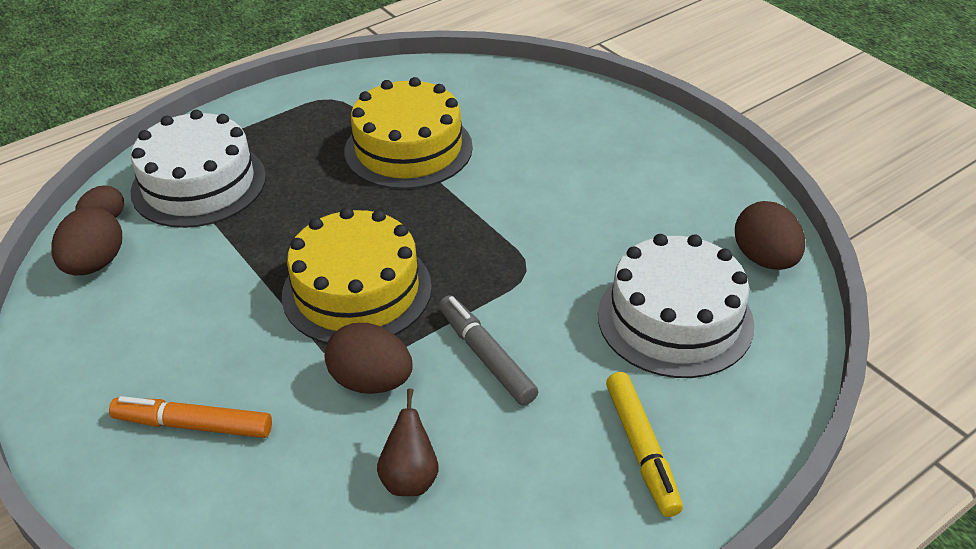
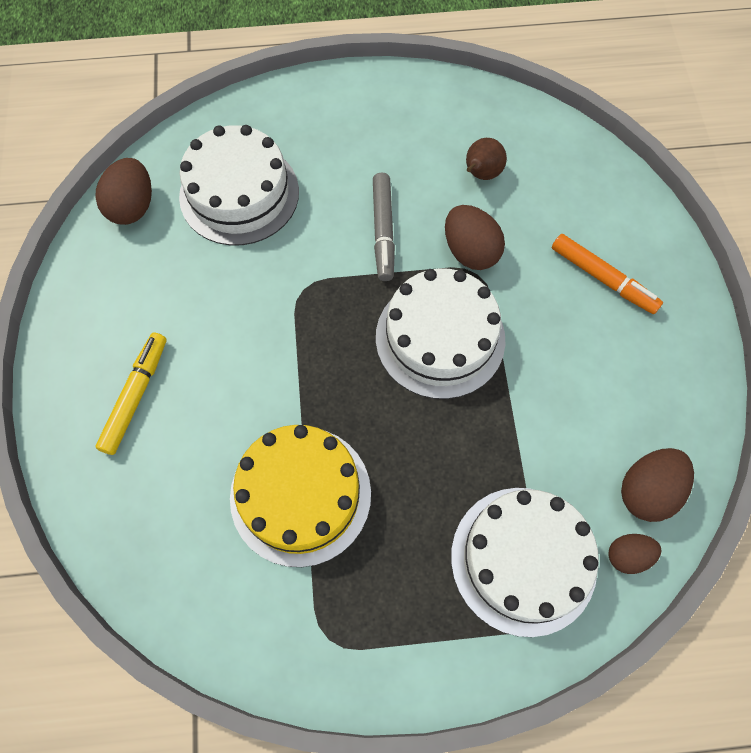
camera: 150 degrees left, 25 degrees up
(357, 290) = (440, 338): yellow cake -> white cake
(641, 449) = (338, 125): yellow marker -> yellow marker (136, 396)

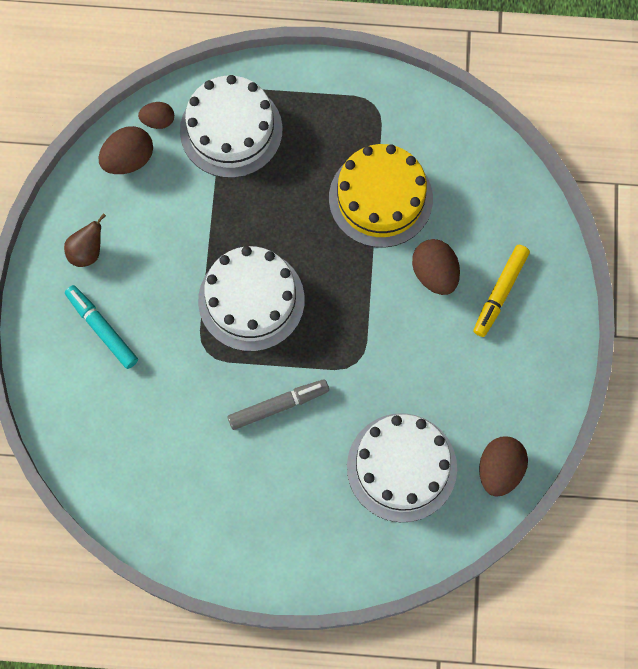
camera: 170 degrees left, 5 degrees up
(383, 231) = (278, 406): grey marker -> grey marker turned 60 degrees clockwise
(470, 251) = (207, 373): brown egg -> brown egg (434, 274)
(481, 174) = (177, 450): brown pear -> brown pear (87, 252)
(603, 278) = (102, 329): orange marker -> turquoise marker

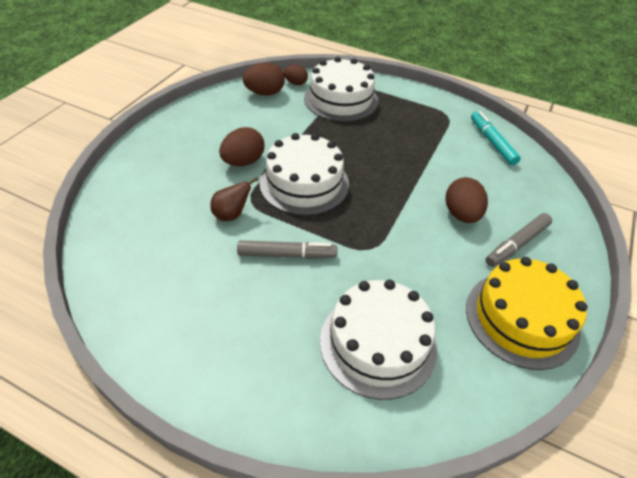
camera: 20 degrees right, 25 degrees down
(87, 252) = (205, 124): brown pear -> brown pear (231, 215)
(102, 329) = (183, 164): turquoise marker -> turquoise marker (492, 142)
(380, 198) = (433, 160): yellow cake -> yellow cake (521, 318)
(499, 470) = (480, 385): brown egg -> brown egg (243, 162)
(500, 293) = (516, 244): yellow marker -> grey marker

